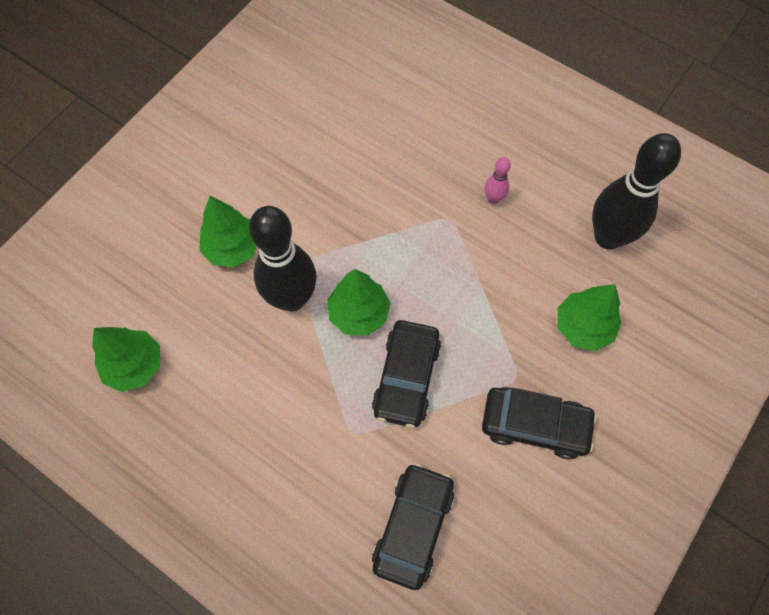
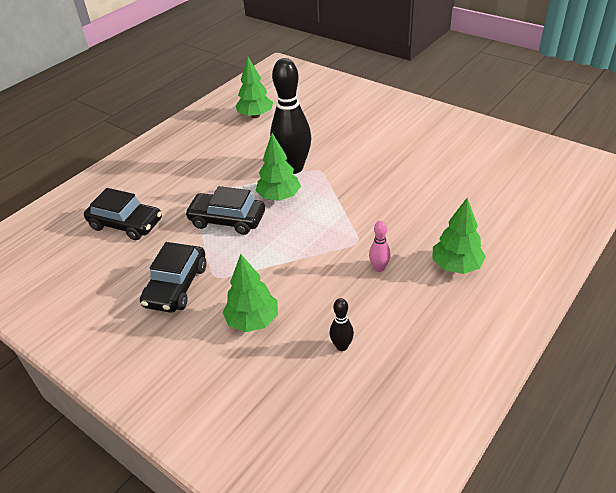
camera: 95 degrees right, 25 degrees down
(232, 248) = (332, 142): green tree -> green tree (456, 266)
(608, 237) = (342, 346): black bowling pin -> black bowling pin, size x0.44

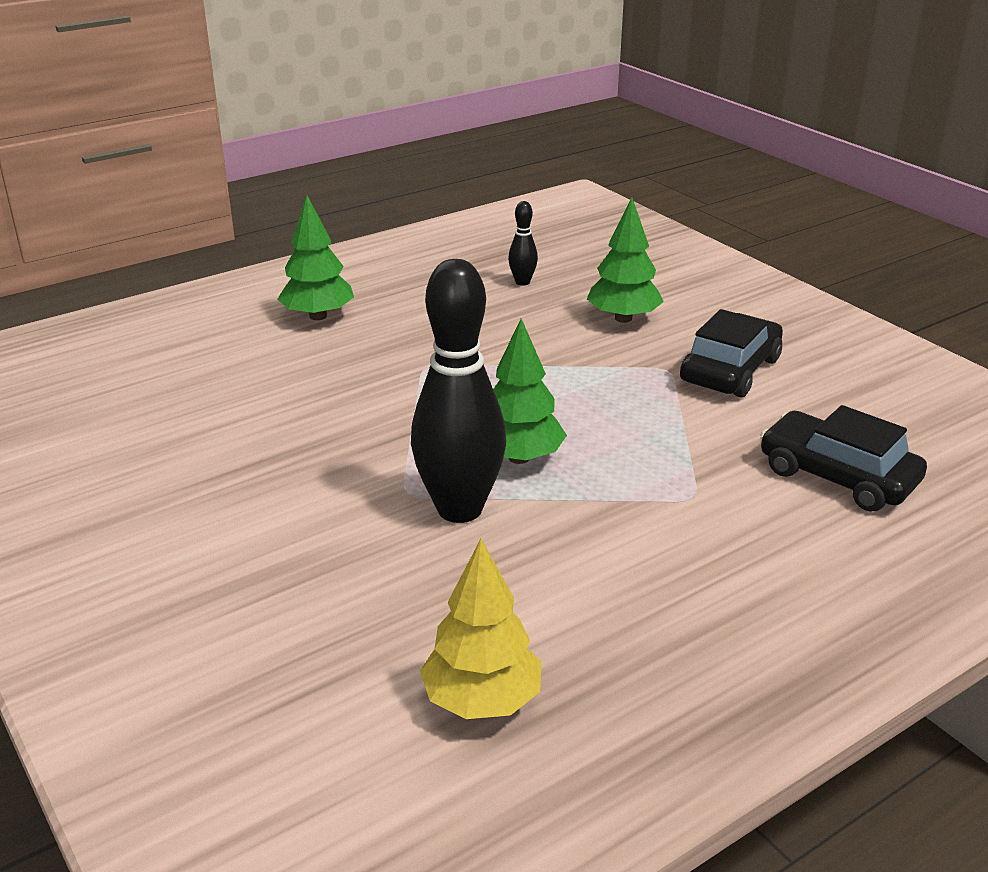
camera: 165 degrees left, 10 degrees down
(227, 220) = (632, 440): black car -> none
(255, 116) = (481, 700): green tree -> yellow tree
(379, 268) = (422, 333): pink bowling pin -> none

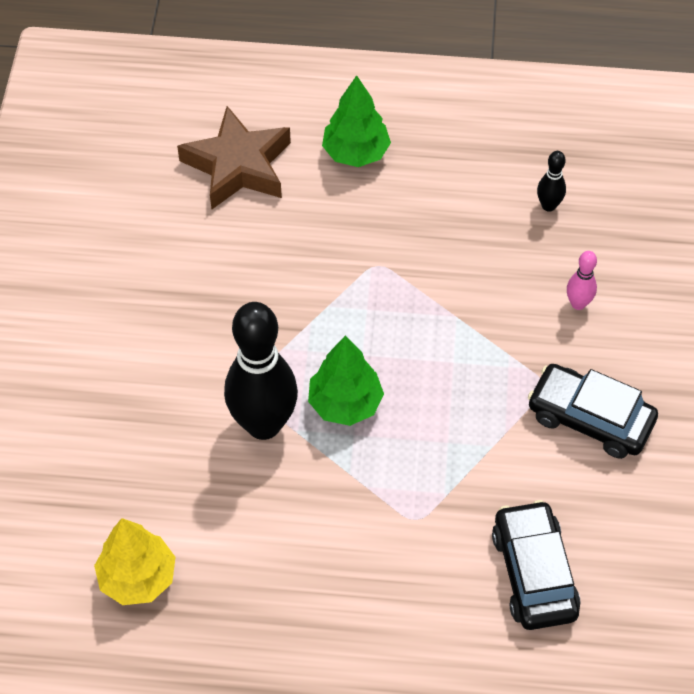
camera: 40 degrees right, 25 degrees up
(210, 364) = (238, 166): none -> brown star
(623, 318) = (578, 304): green tree -> pink bowling pin
(730, 370) = (590, 418): black car -> black car turned 135 degrees counterclockwise

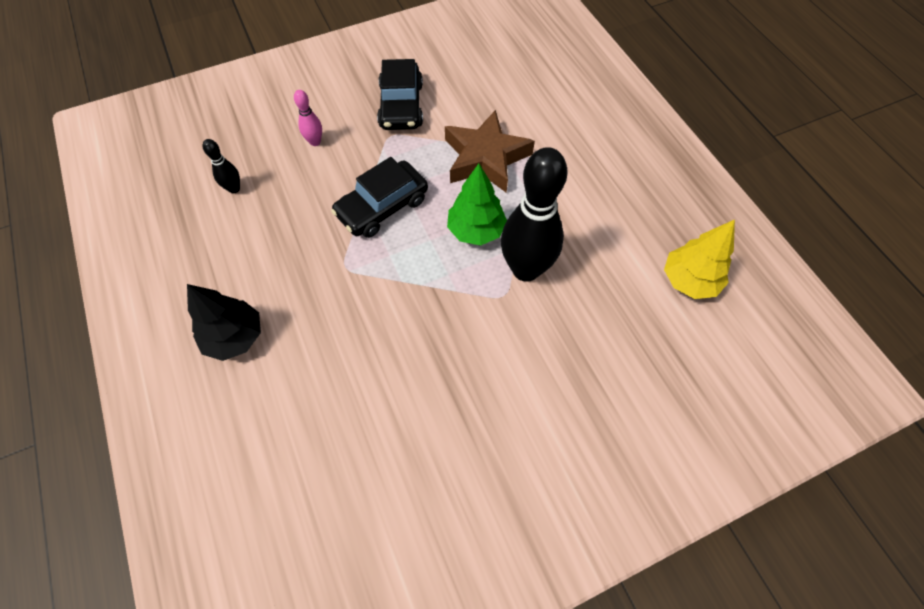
camera: 120 degrees left, 5 degrees up
(238, 166) = (292, 425): brown star -> brown star (485, 158)
(355, 153) = (235, 337): green tree -> black tree
(534, 573) = (521, 93): black car -> black car (382, 207)

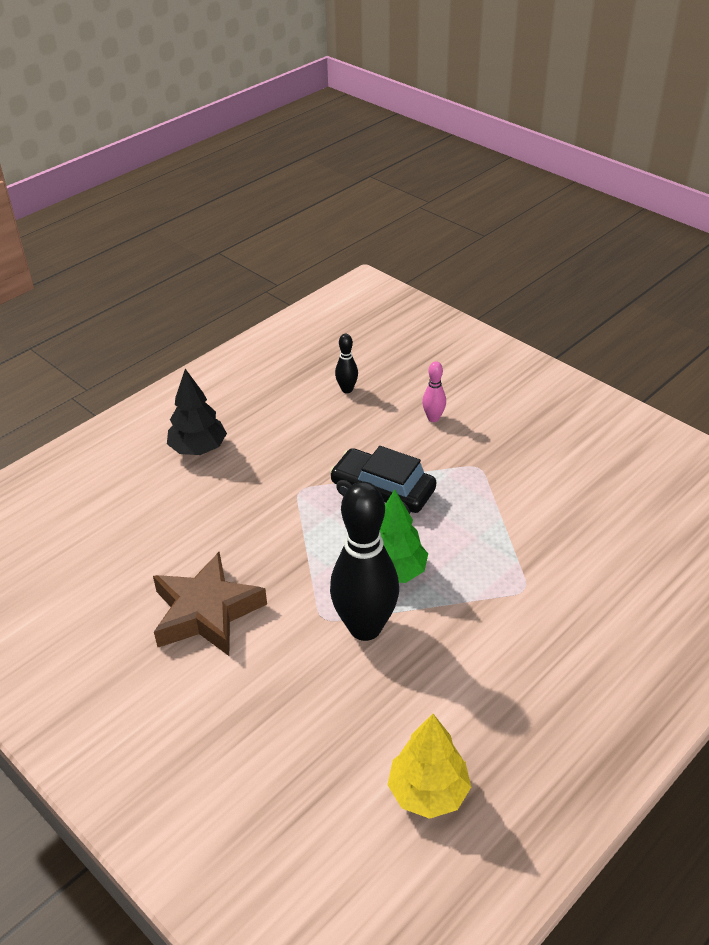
camera: 70 degrees right, 20 degrees down
(401, 106) = (524, 461): black car -> none
(485, 158) = (496, 550): brown star -> brown star (206, 612)

